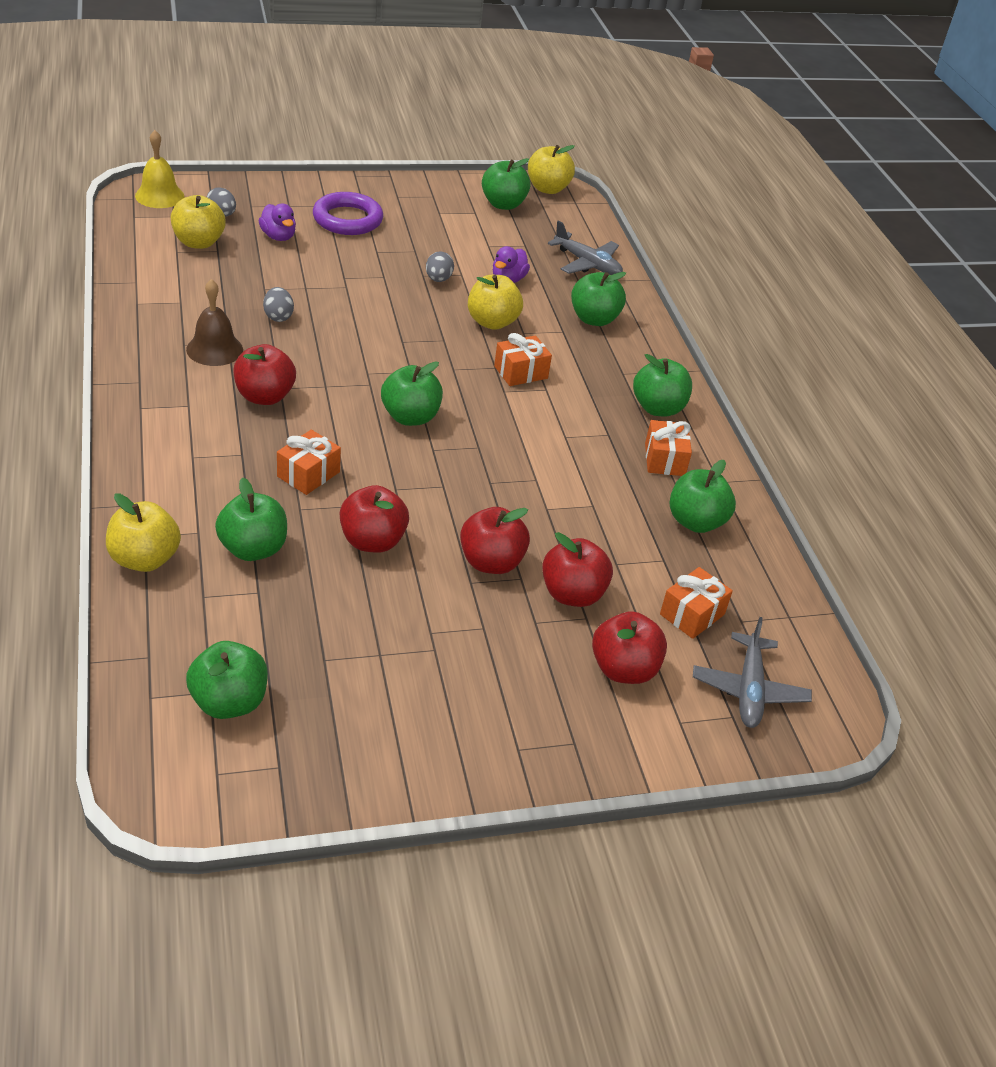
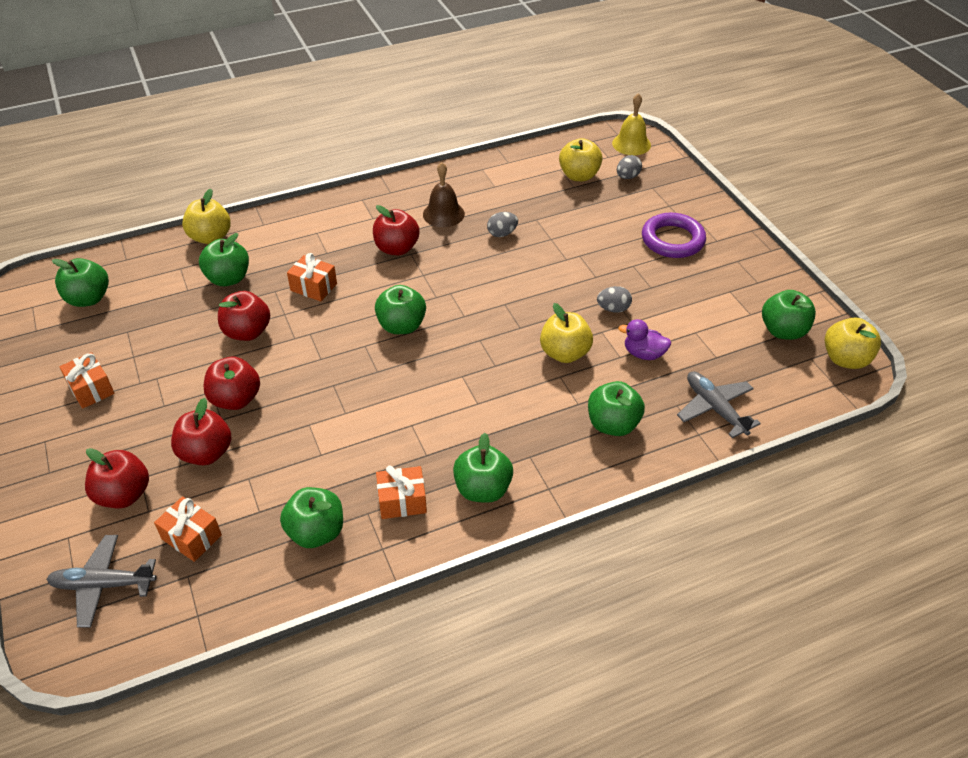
camera: 85 degrees right, 5 degrees up
(278, 236) = (616, 210): purple duck -> none
(520, 372) = (495, 383): orange gift -> orange gift (91, 389)
(587, 264) = (714, 408): grey plane -> grey plane turned 120 degrees clockwise

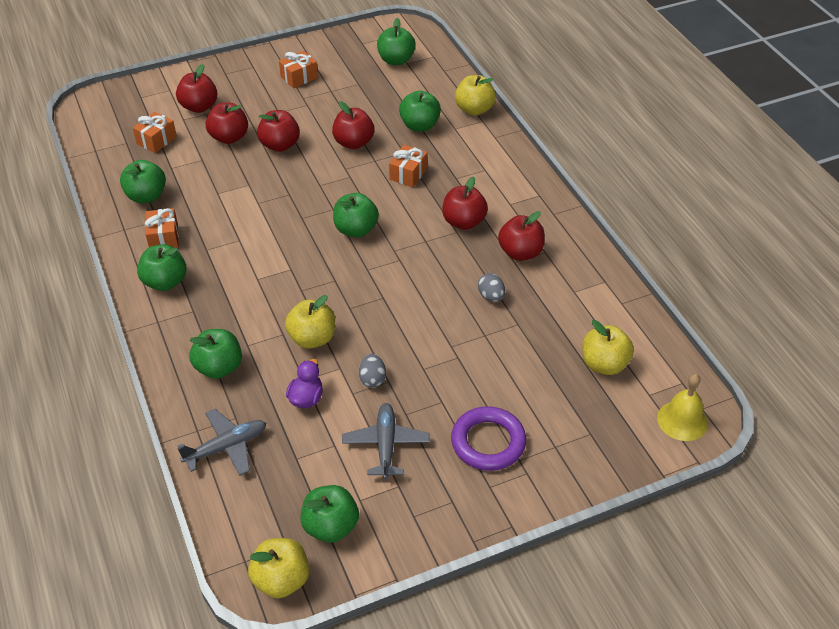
camera: 90 degrees right, 0 degrees up
(103, 585) = (129, 110): grey plane -> grey plane (386, 444)
(443, 214) = (520, 252): brown bell -> red apple
(627, 177) = (608, 410): grey egg -> none

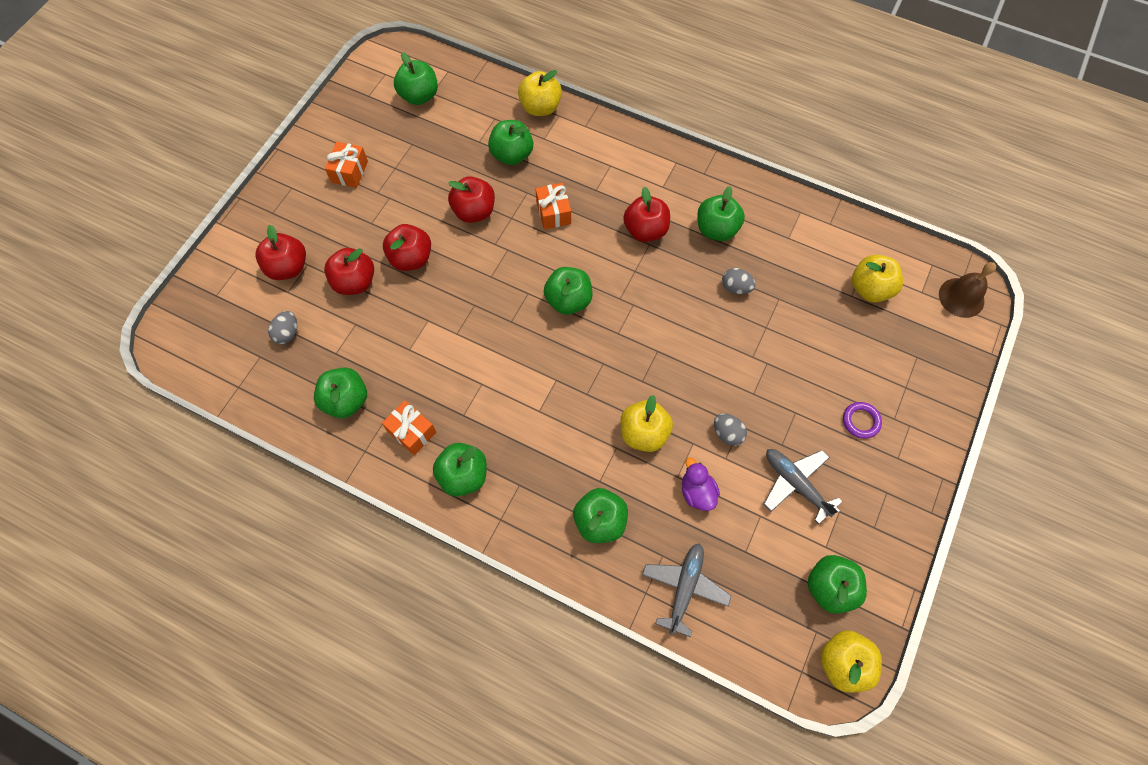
camera: 40 degrees left, 20 degrees up
(156, 140) = (287, 333): orange gift -> grey egg
(488, 442) = (860, 421): purple ring -> purple ring, size x0.54
(520, 252) = (716, 229): red apple -> green apple
(682, 420) = (961, 297): yellow bell -> brown bell

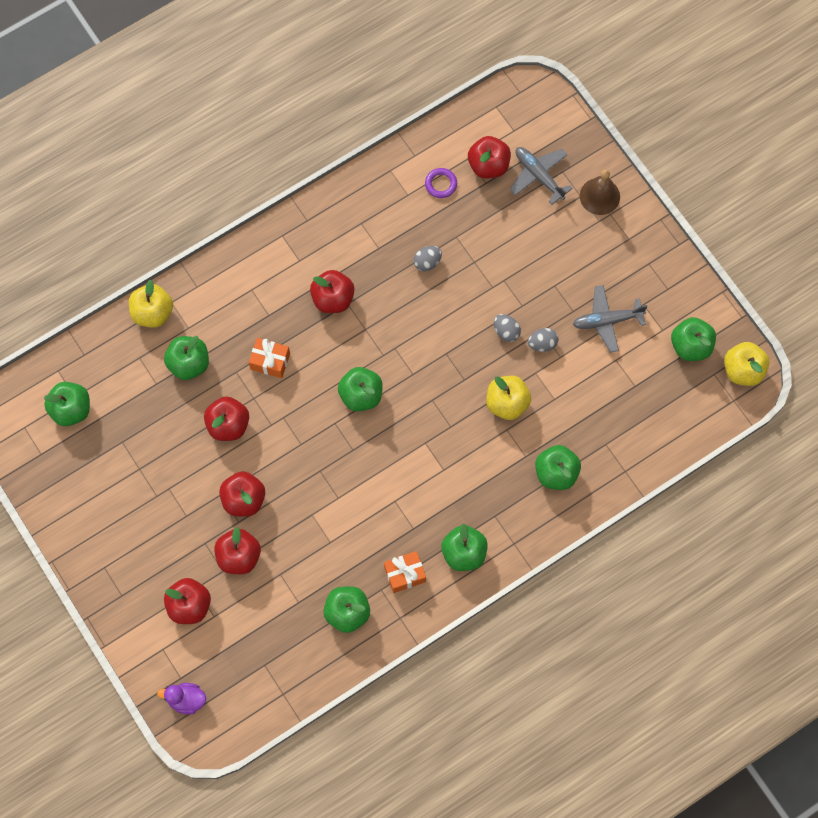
camera: 60 degrees left, 5 degrees up
(287, 333) = (255, 633): grey egg -> grey egg (506, 331)
(349, 172) = (119, 509): orange gift -> none
(684, 587) = (636, 442): grey plane -> grey plane (538, 175)
(697, 492) = (574, 392): purple duck -> purple duck (186, 700)
(716, 229) = (366, 244): green apple -> none
(860, 421) = (587, 245): purple ring -> purple ring (441, 184)
(870, 289) = (488, 165): yellow apple -> red apple
(961, 297) = (535, 106): brown bell -> brown bell (599, 196)

